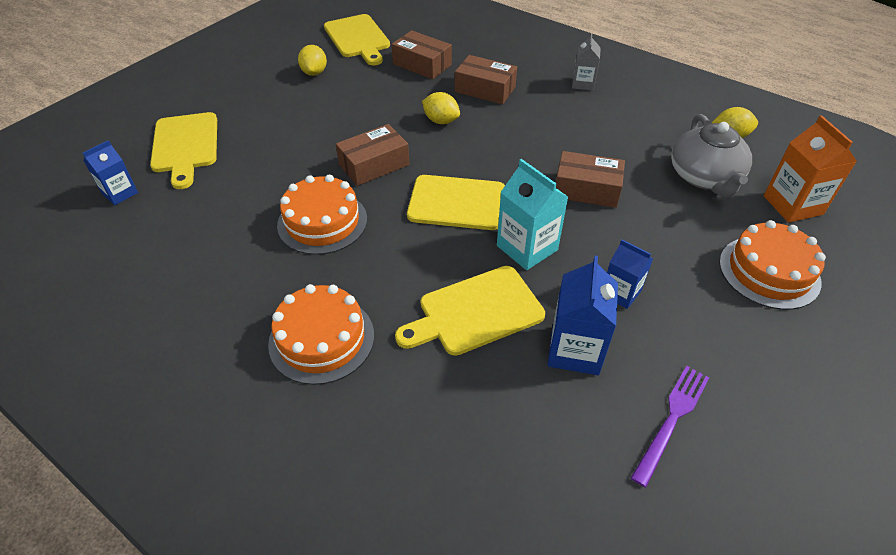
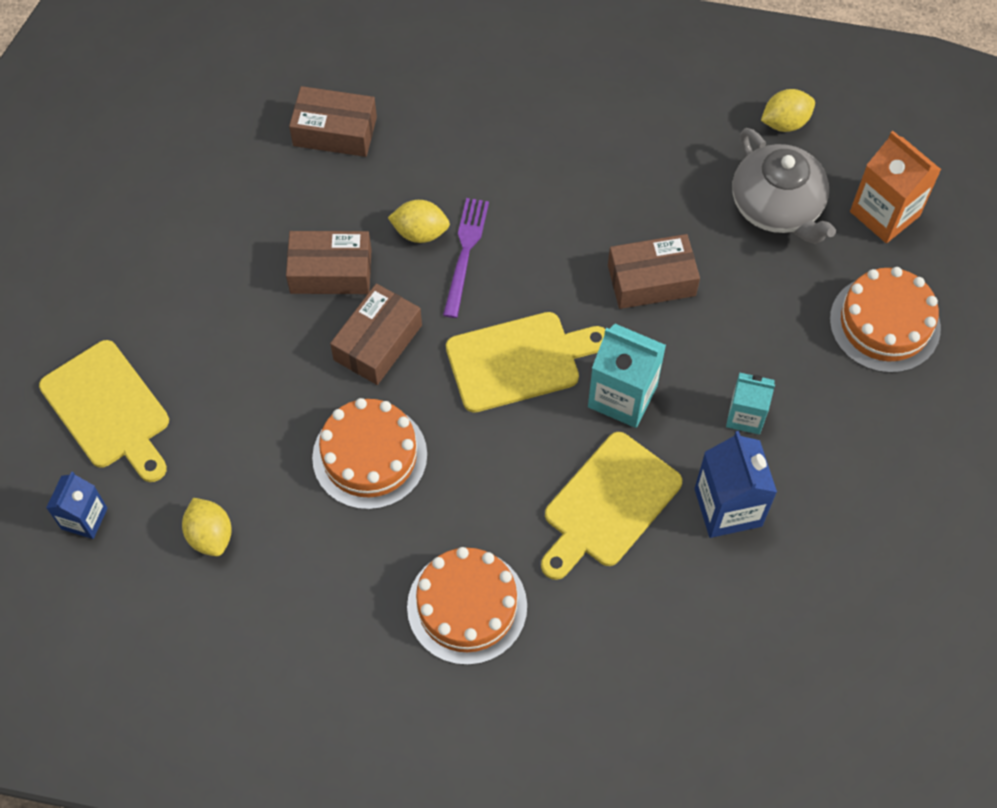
camera: 25 degrees left, 15 degrees up
(314, 72) = (191, 205): yellow lemon -> yellow lemon (210, 535)
(358, 38) = (209, 109): yellow cutting board -> none
(485, 89) = (447, 150): brown box -> brown box (331, 271)
(583, 83) = (571, 90): grey carton -> none
(621, 293) = (745, 416): blue carton -> turquoise carton
(671, 420) = (845, 545): purple fork -> purple fork (465, 253)

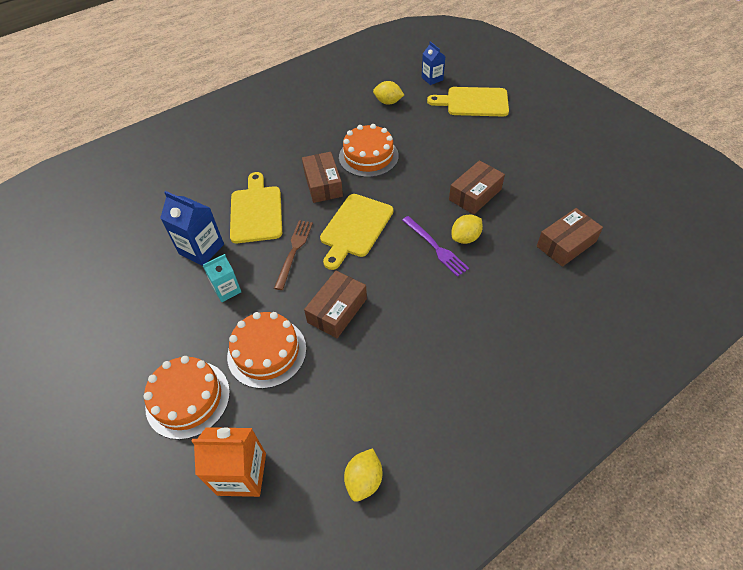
camera: 135 degrees right, 10 degrees down
(378, 342) = (419, 188): brown box -> brown box (323, 184)
(467, 606) = (275, 147): orange cake -> orange cake (267, 352)
(622, 396) = (294, 251): turquoise carton -> brown fork
(777, 206) = (312, 413): grey teapot -> none

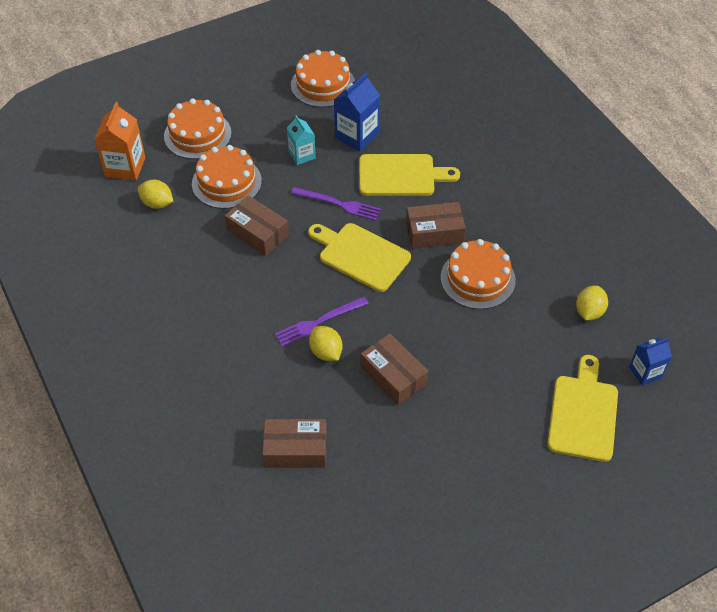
camera: 95 degrees right, 0 degrees up
(119, 287) = (323, 84): none -> orange cake
(294, 251) = (338, 204): brown fork -> purple fork
(364, 480) = (94, 238): yellow lemon -> yellow lemon (157, 203)
(566, 244) = (295, 450): brown box -> brown box turned 60 degrees counterclockwise

